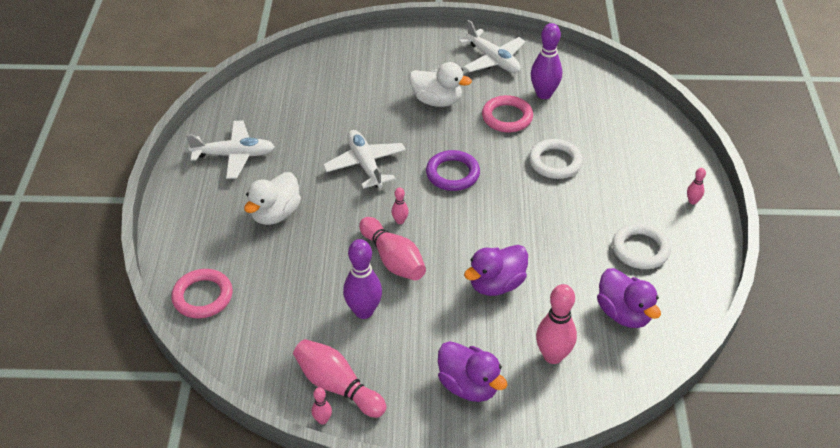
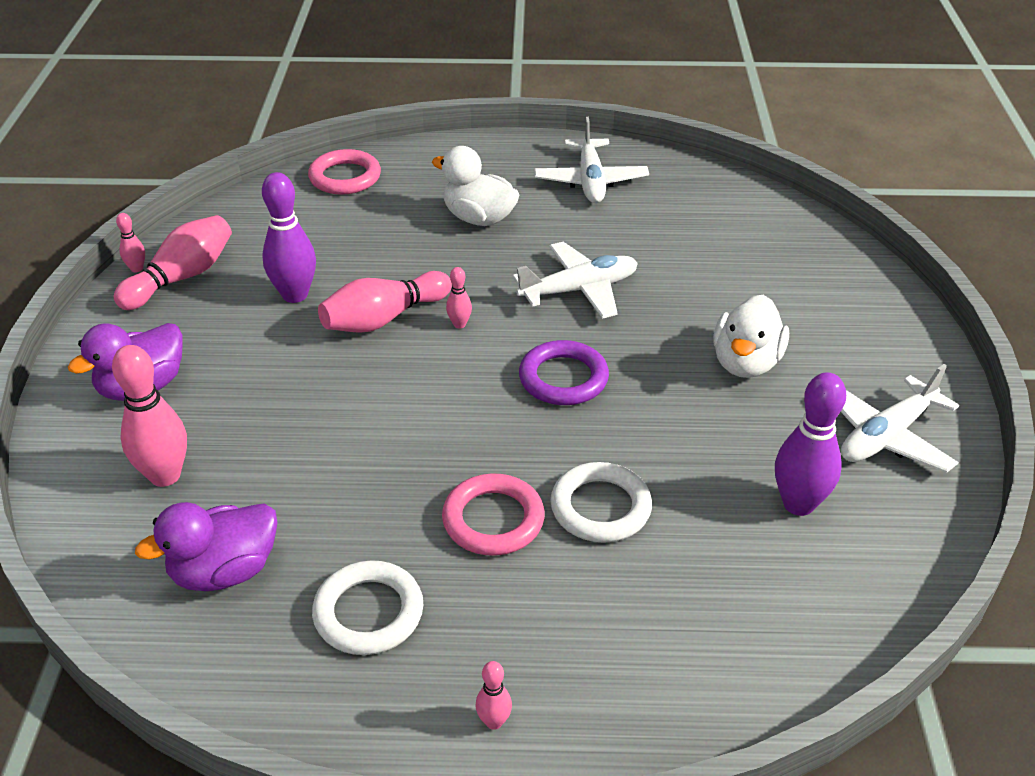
camera: 90 degrees right, 5 degrees down
(496, 284) = (318, 420): purple duck -> none
(507, 117) = (718, 448): pink ring -> pink ring (493, 520)

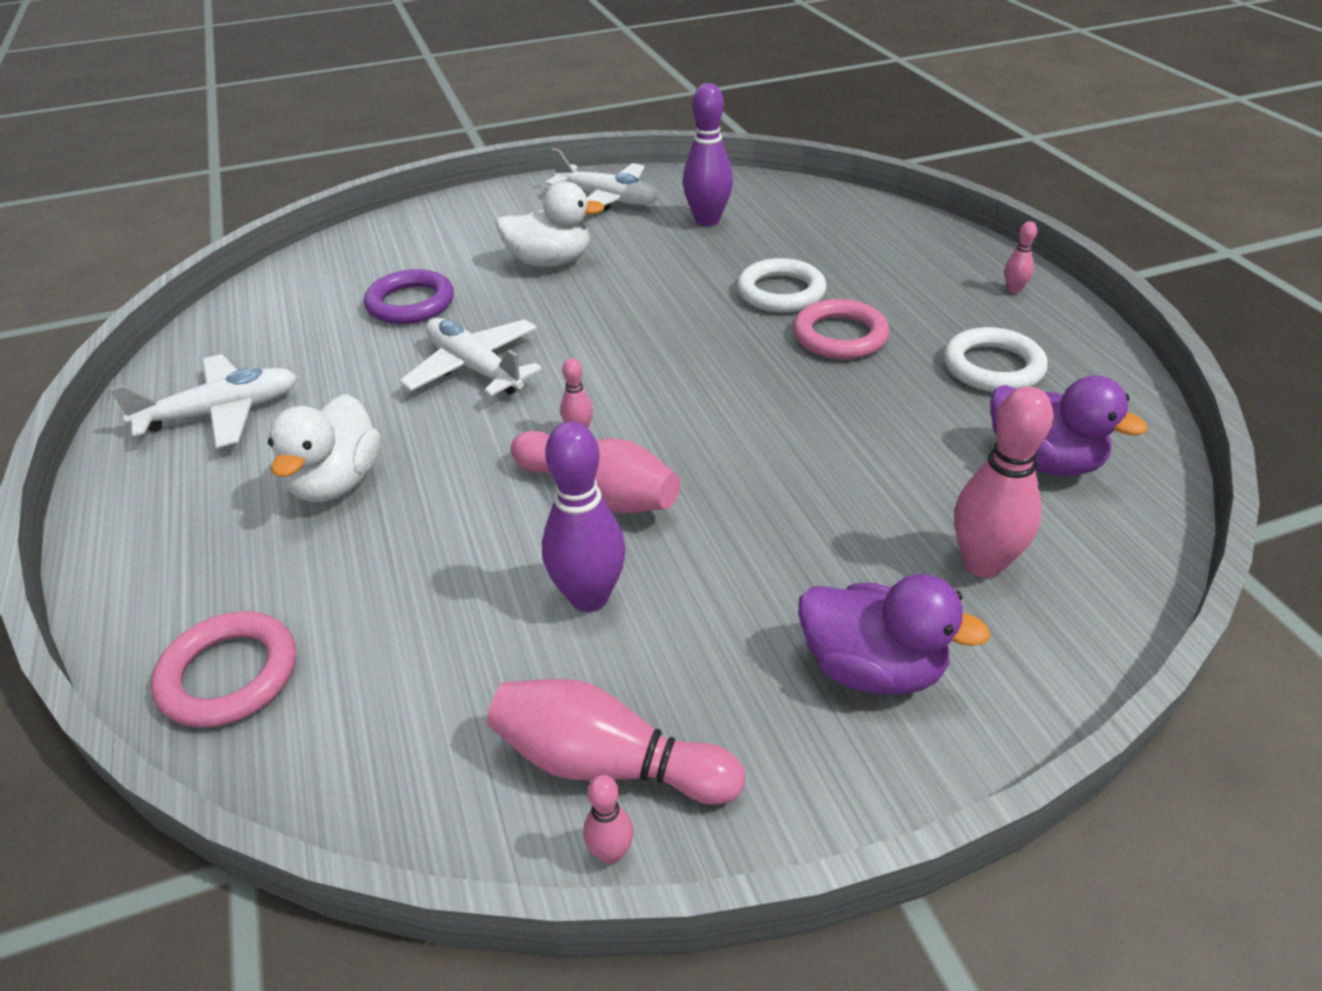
camera: 110 degrees left, 0 degrees up
(563, 378) = (630, 344): purple ring -> purple ring (411, 303)

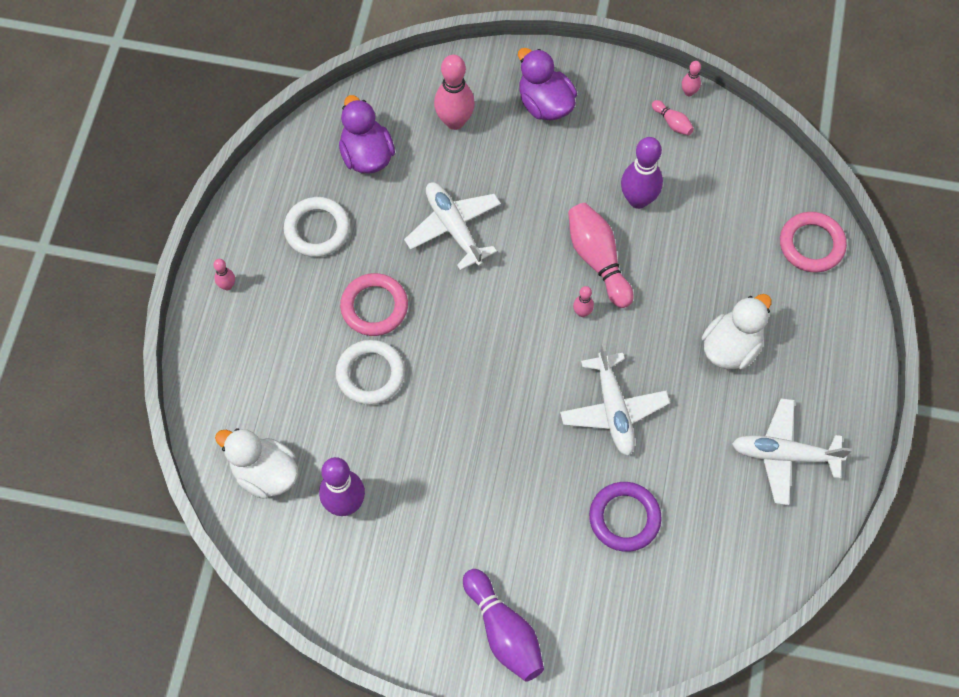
camera: 150 degrees left, 25 degrees up
(490, 213) = (504, 631): none -> purple bowling pin
(550, 262) = (498, 515): white duck -> white duck (265, 473)
(607, 199) = (397, 592): white plane -> white plane (453, 228)
(607, 763) = (672, 123): pink bowling pin -> pink bowling pin, size x0.48

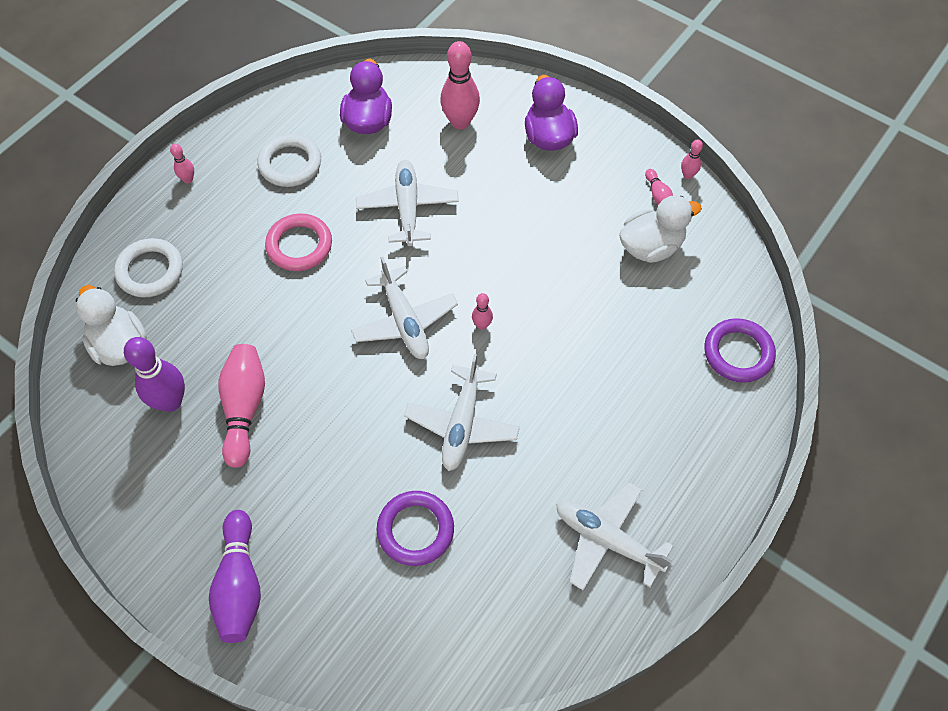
camera: 25 degrees right, 5 degrees down
(370, 374) = (261, 300): white ring -> white ring (150, 271)
(512, 338) = (405, 321): none -> white plane
(597, 259) = (522, 285): pink bowling pin -> pink bowling pin (244, 408)
(638, 200) = (589, 248): purple bowling pin -> none
(731, 347) = (607, 414): white duck -> white duck (651, 247)
(811, 244) = (738, 353): pink ring -> purple ring

